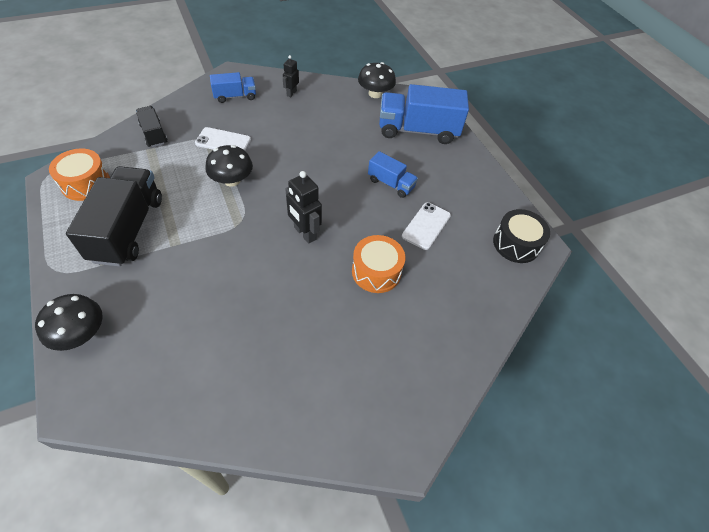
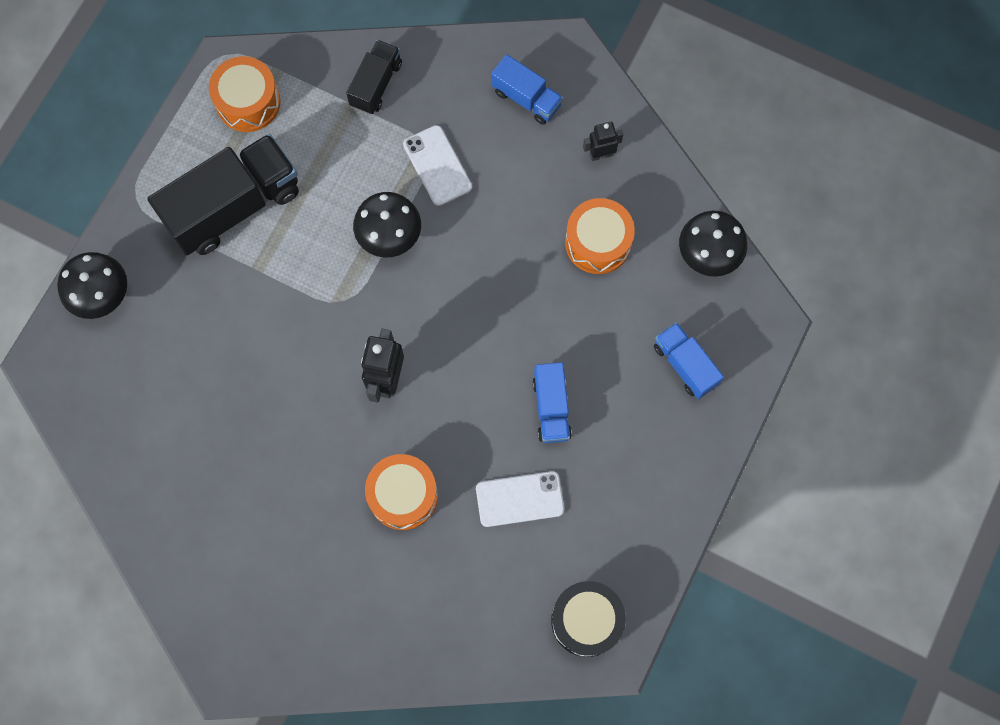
camera: 55 degrees right, 20 degrees up
(329, 119) = (598, 242): none -> orange drum
(418, 130) = (685, 365): blue truck -> blue truck, size x0.53

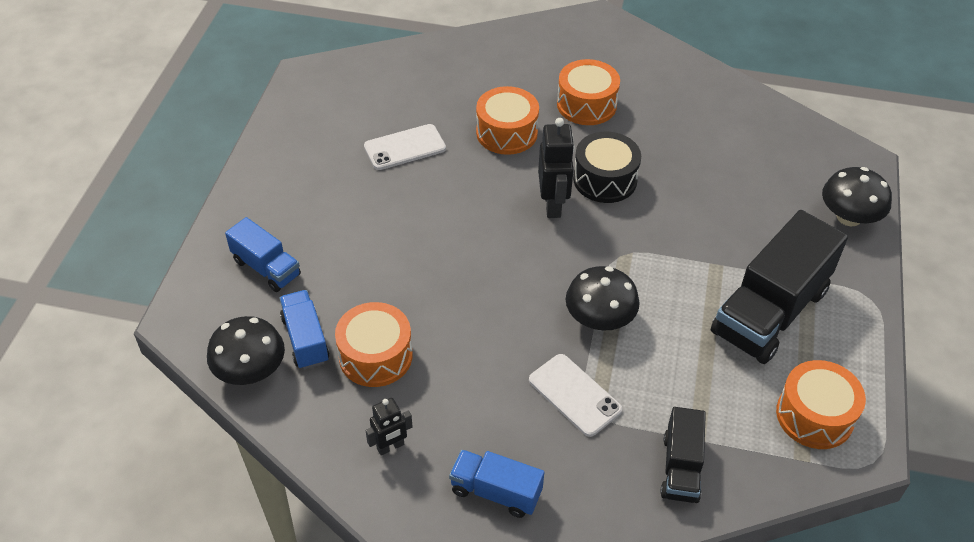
camera: 165 degrees right, 25 degrees down
(300, 519) = (586, 105): none -> orange drum
(551, 408) = (392, 212): blue truck -> blue truck (305, 339)
(586, 620) = (330, 88): black drum -> black drum (605, 179)

